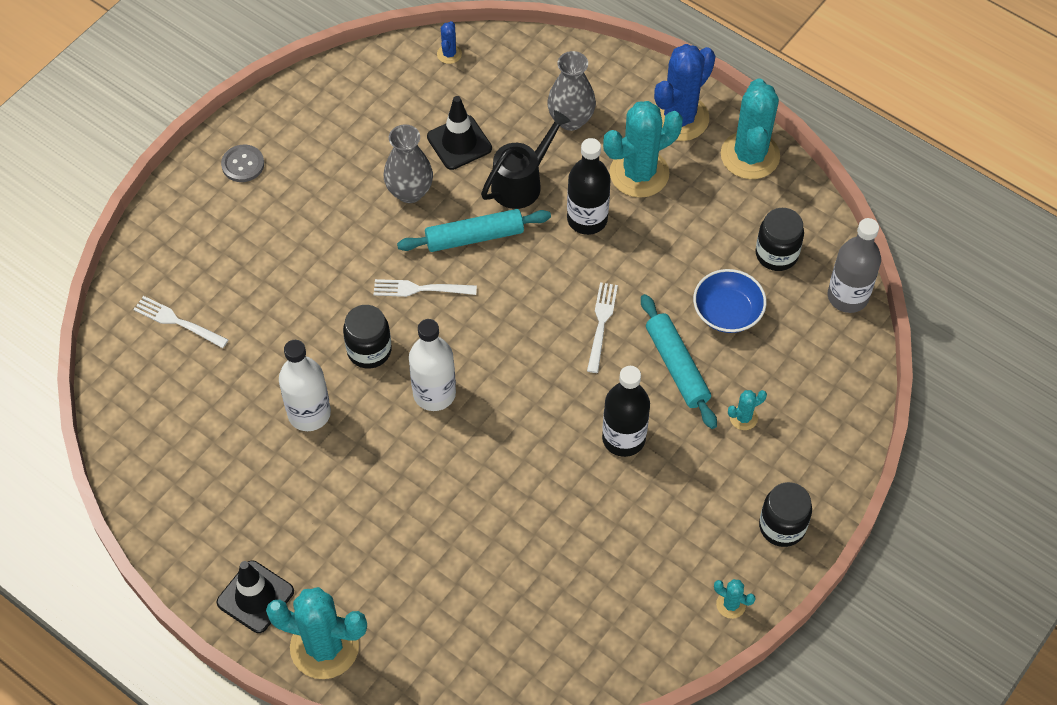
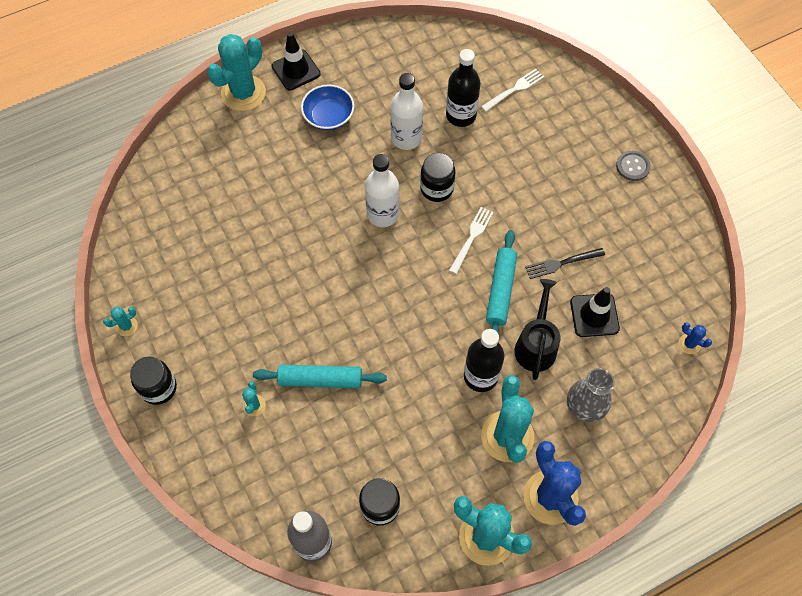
camera: 115 degrees right, 5 degrees up
(410, 192) = (561, 263): grey vase -> black fork
(522, 182) = (536, 344): black watering can -> black watering can turned 150 degrees counterclockwise
(601, 323) = (383, 344): white fork -> none
(623, 438) = (283, 316): black bottle -> black bottle (461, 115)
(727, 312) = (347, 440): blue bowl -> blue bowl (328, 116)

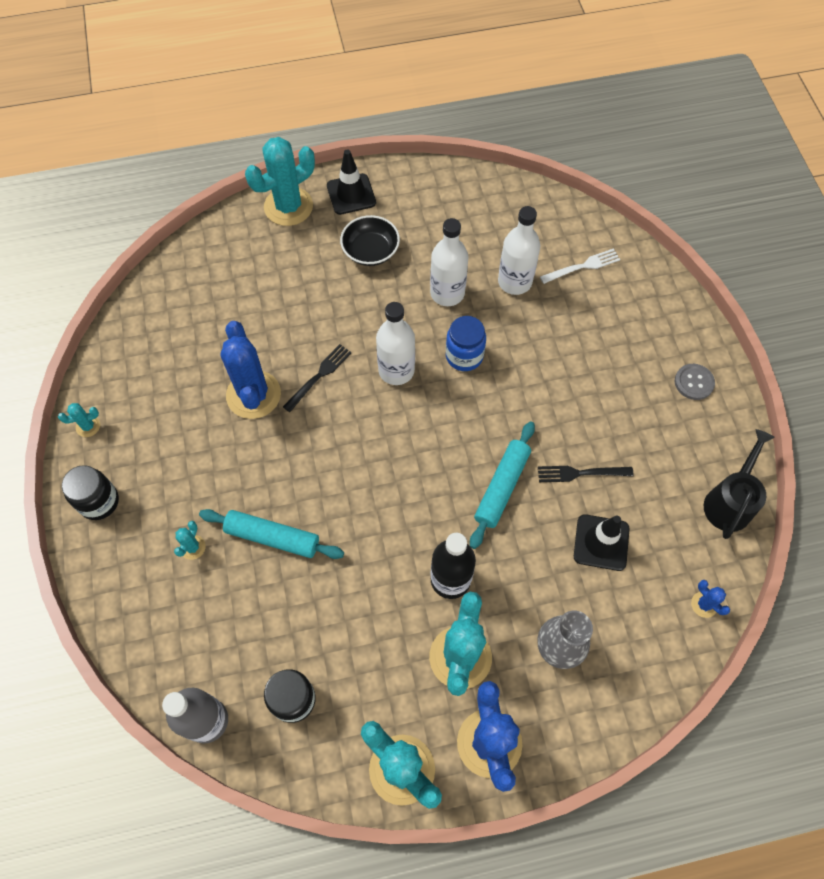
camera: 15 degrees right, 0 degrees up
(265, 264) = (253, 395): none -> blue cactus
(317, 234) = (319, 375): none -> black fork
(328, 116) = (370, 251): blue bowl -> black bowl
(436, 188) = (464, 356): black jar -> blue jar
(461, 115) = (514, 282): black bottle -> white bottle
(471, 237) = (487, 419): white fork -> none
(536, 344) = (524, 559): black watering can -> black watering can (730, 501)

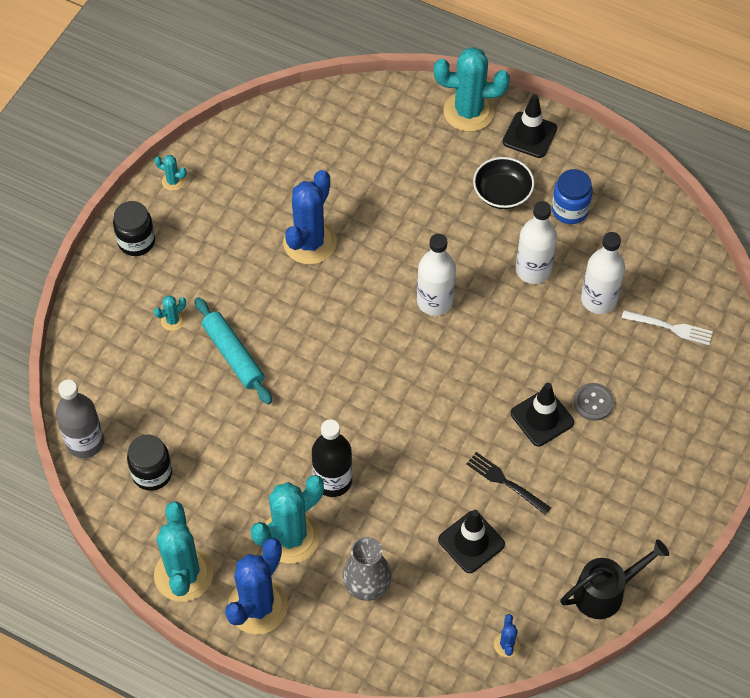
camera: 40 degrees right, 5 degrees down
(319, 375) = (372, 263): black fork -> none
(464, 356) = (499, 328): blue jar -> blue jar (570, 210)
(502, 487) = (433, 446): turquoise rolling pin -> none
(559, 401) = (542, 418): none -> black traffic cone
(694, 382) = (671, 485): grey button -> grey button (593, 402)

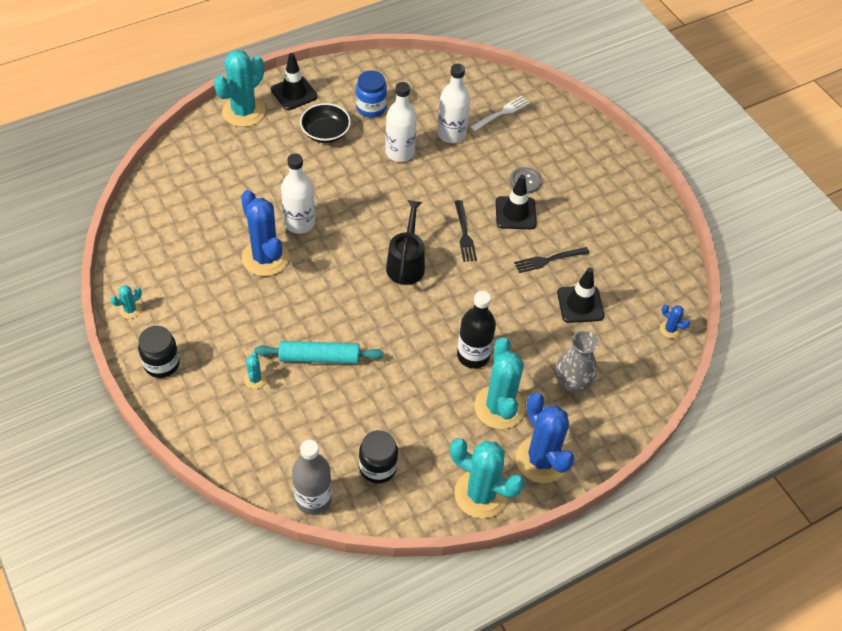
camera: 60 degrees left, 5 degrees down
(435, 301) = (378, 216): white bottle -> white bottle (299, 223)
(476, 388) = (464, 234): none -> black fork
(606, 592) = (666, 255): black watering can -> black watering can (406, 263)

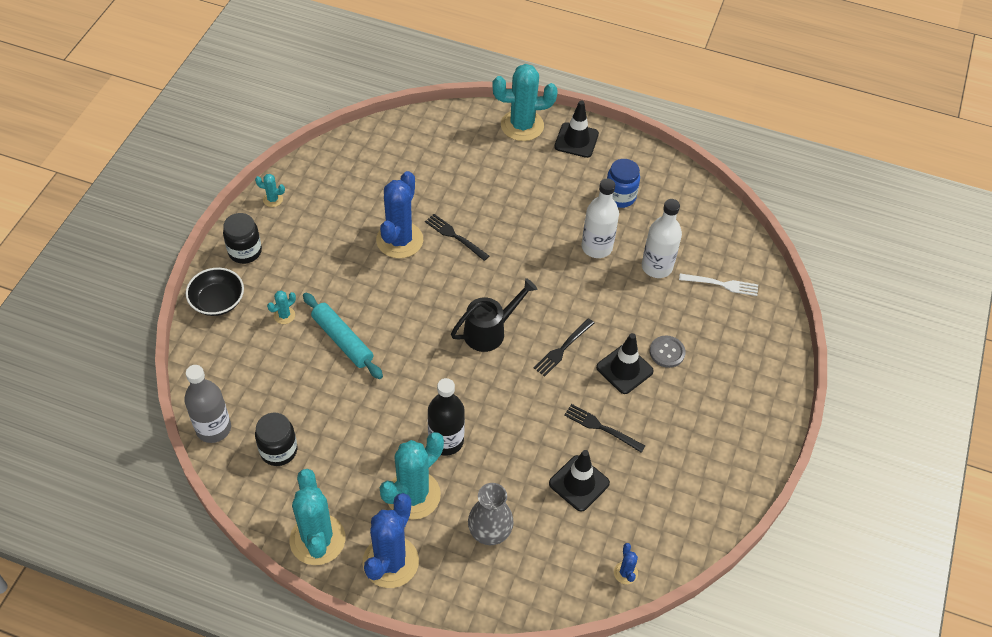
camera: 50 degrees right, 0 degrees up
(299, 223) = (454, 236): white bottle -> black fork
(325, 133) = (560, 187): black bowl -> black bowl (217, 301)

